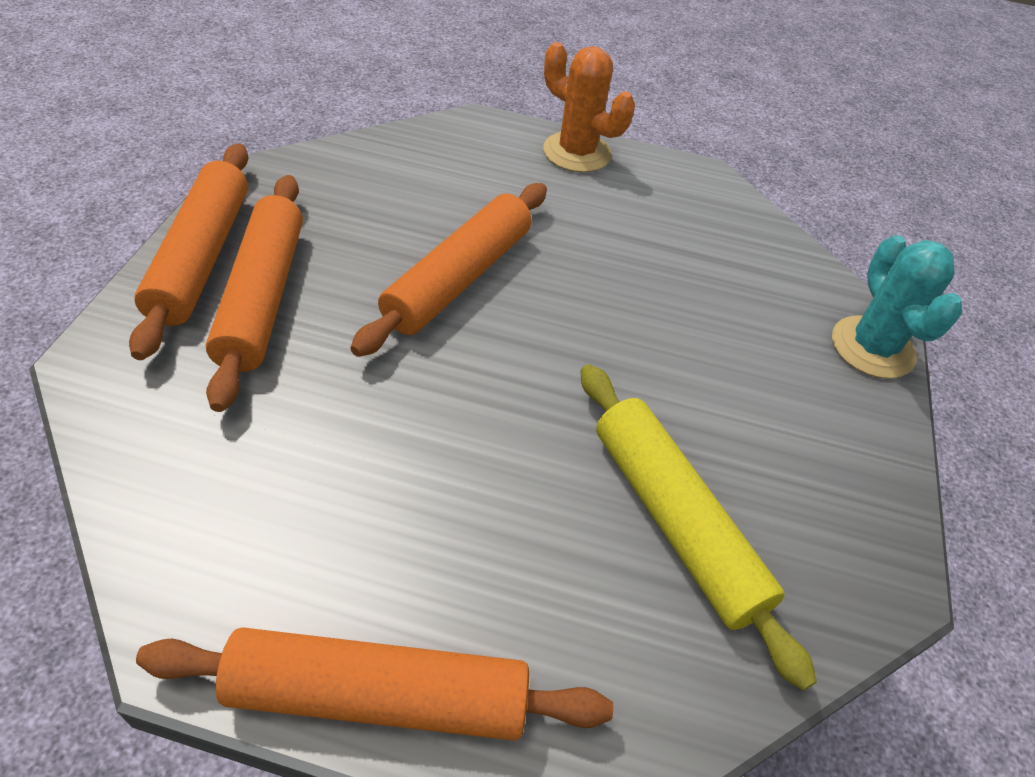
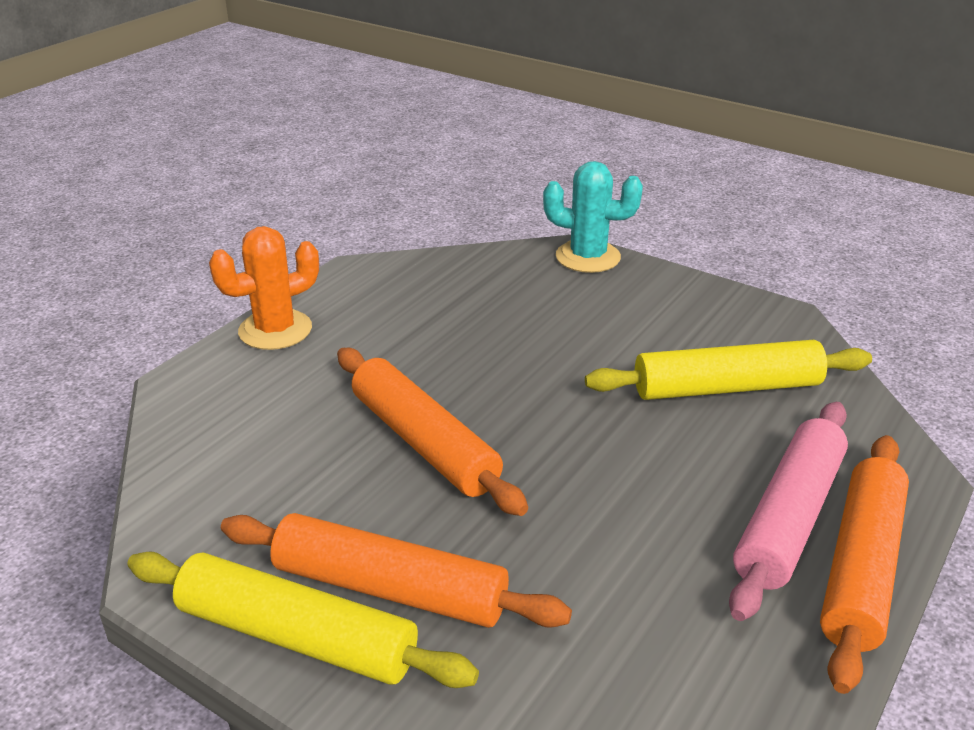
camera: 65 degrees left, 15 degrees down
(201, 257) = (296, 636): orange rolling pin -> yellow rolling pin
(446, 608) = (789, 518): none -> pink rolling pin

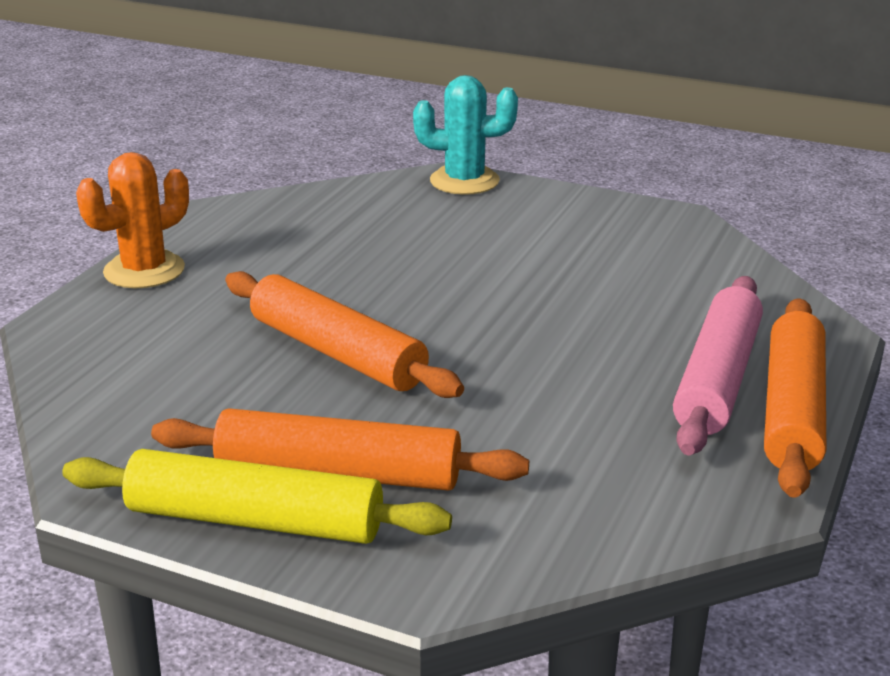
camera: 10 degrees left, 5 degrees down
(727, 388) = (634, 281): yellow rolling pin -> none

